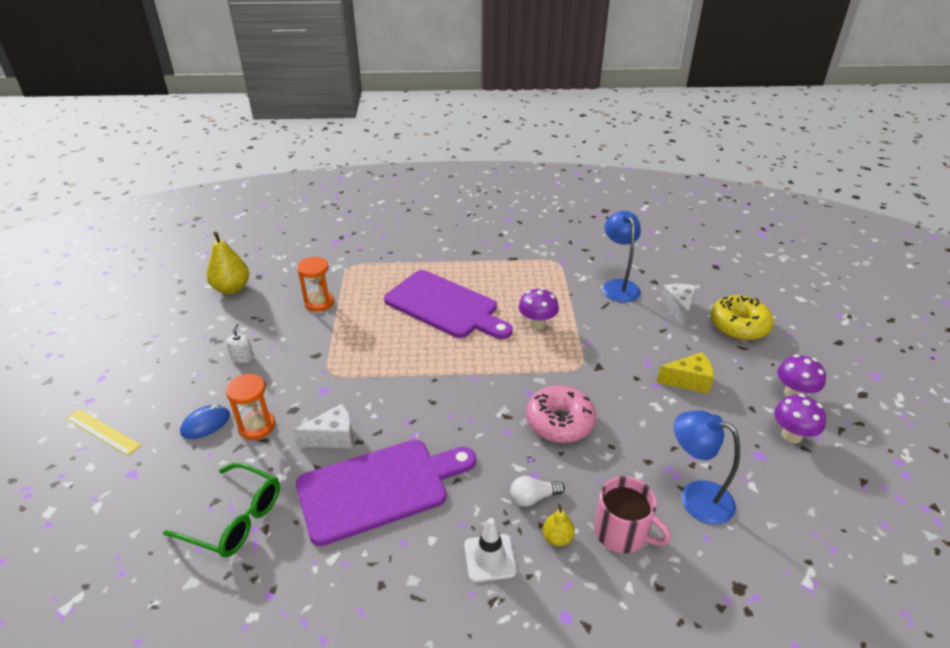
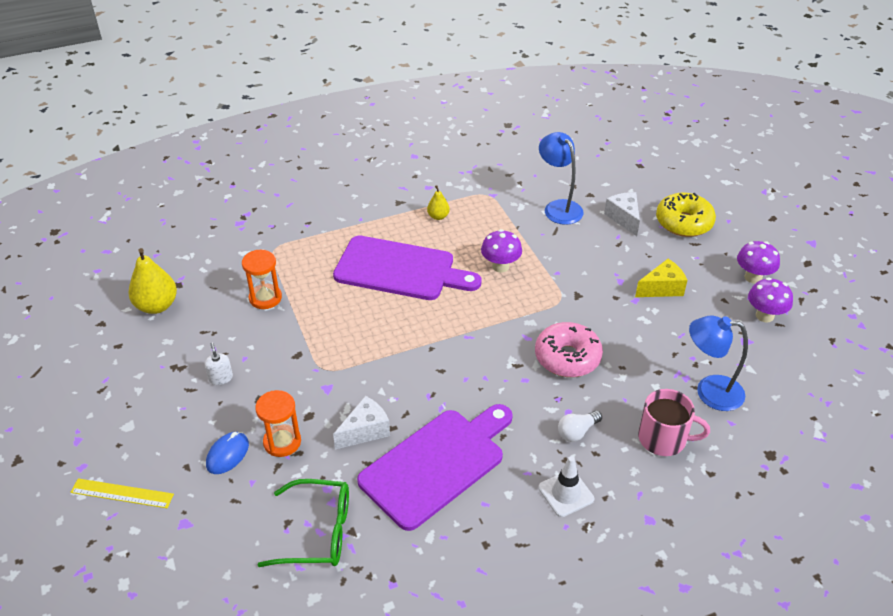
camera: 20 degrees left, 5 degrees up
(557, 538) = (613, 460): yellow pear -> yellow pear (438, 216)

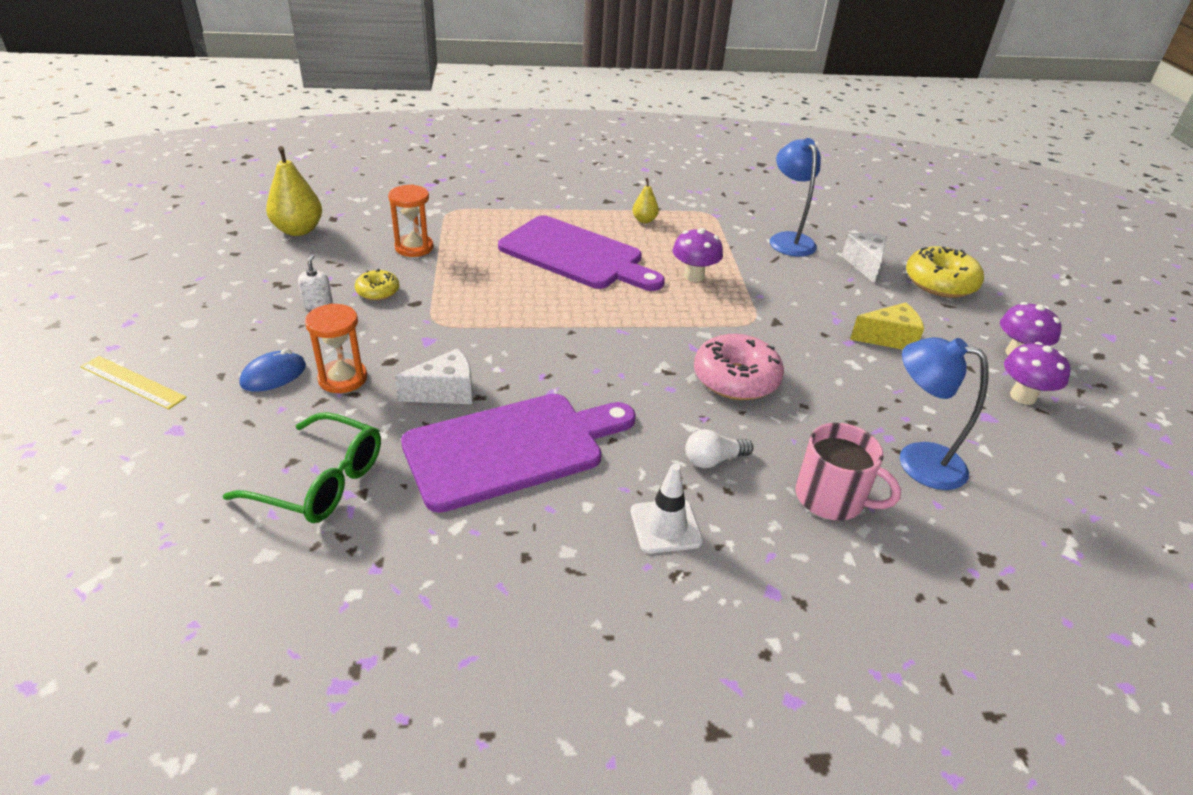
camera: 15 degrees right, 5 degrees down
(261, 352) = (378, 291): none -> yellow donut

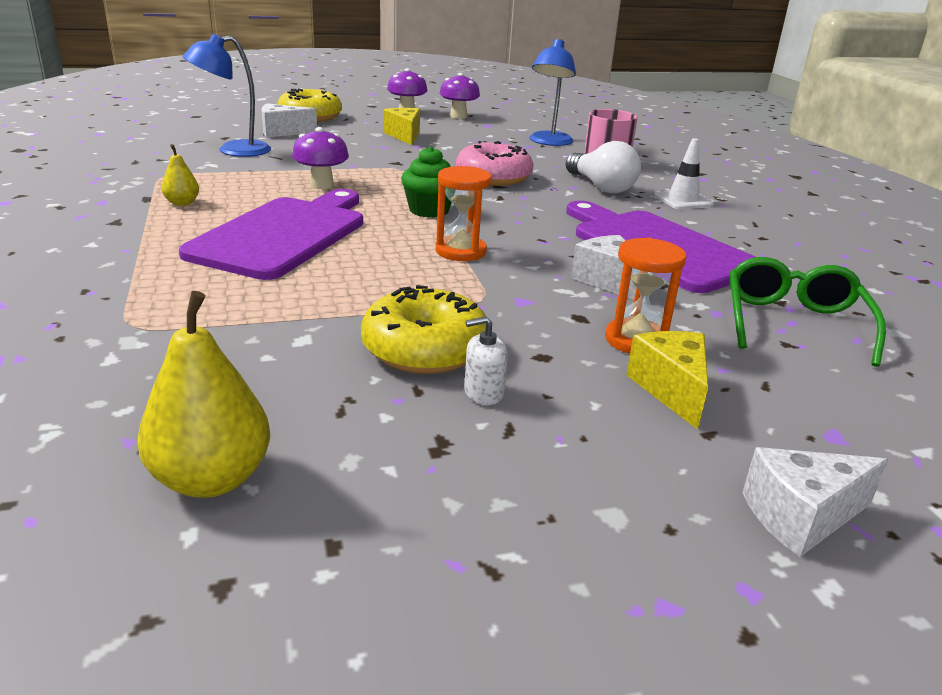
camera: 100 degrees left, 10 degrees down
(132, 382) = (801, 517): yellow ruler -> white cheese
(273, 375) = (671, 389): blue mouse -> yellow cheese
(378, 291) = (425, 349): yellow donut -> yellow donut, size x1.84
(414, 248) = (277, 340): orange hourglass -> orange hourglass (460, 251)
(627, 323) = (429, 210): none -> green cupcake
(713, 460) = (601, 187): white light bulb -> white light bulb, size x1.66

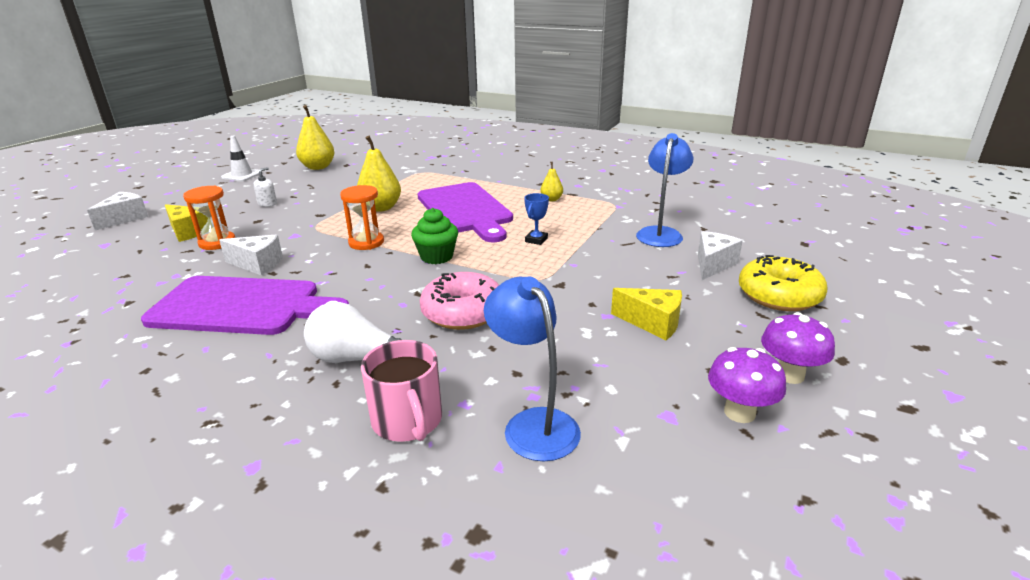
camera: 135 degrees right, 0 degrees up
(321, 185) = (536, 240): purple mushroom -> blue trophy
(352, 287) = (381, 208): none -> yellow pear
(425, 349) = (309, 204): yellow donut -> none
(683, 200) = (254, 388): white traffic cone -> white traffic cone (242, 175)
(793, 324) = (119, 289): green glasses -> none

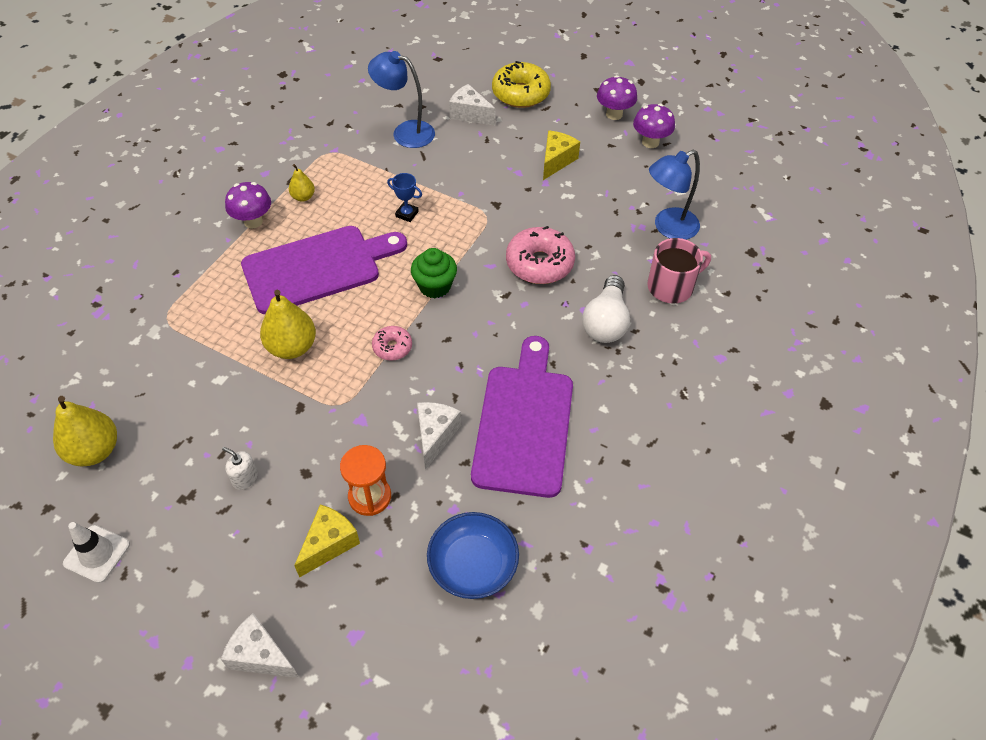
camera: 90 degrees left, 25 degrees up
(113, 285) = (473, 565): none -> blue bowl
(366, 242) = (392, 347): orange hourglass -> pink donut
(519, 186) = (253, 221): none -> purple mushroom

